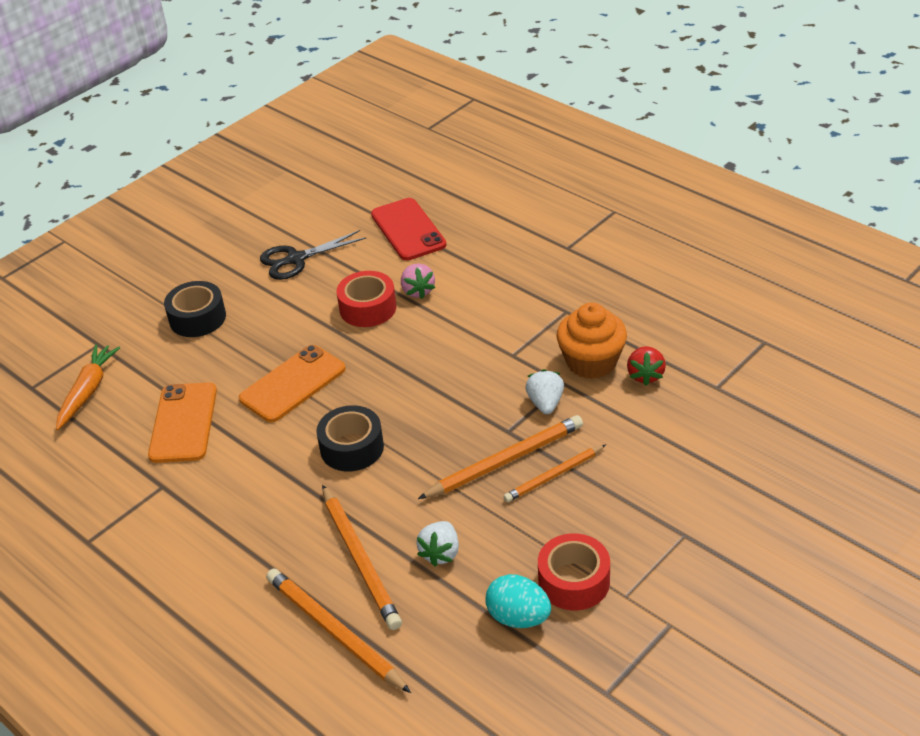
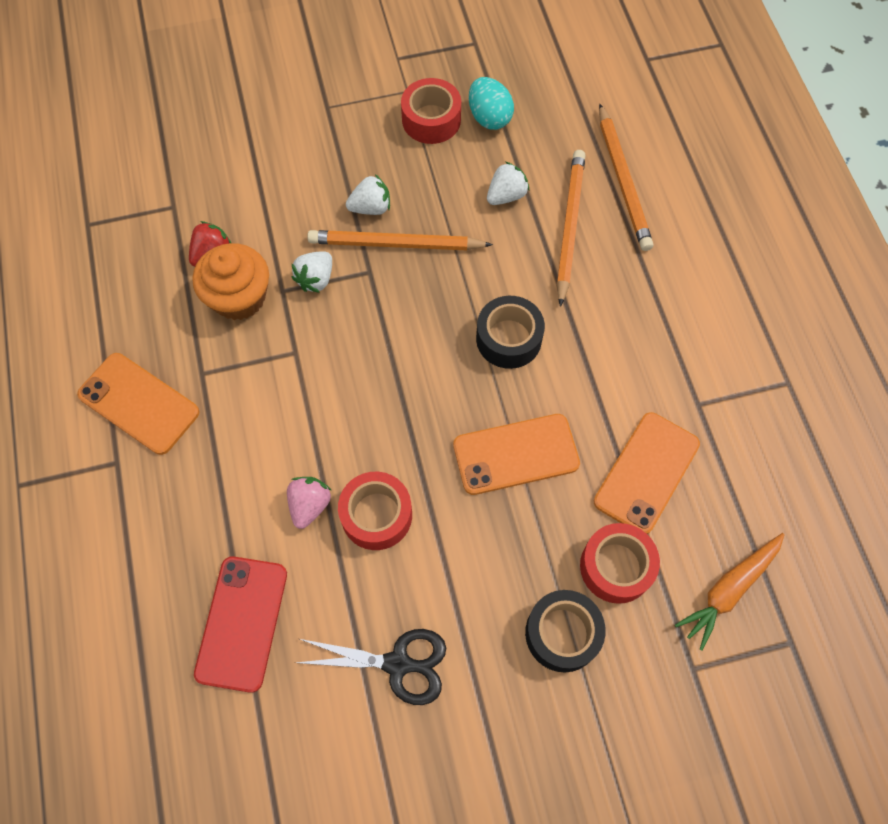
camera: 150 degrees left, 25 degrees up
(178, 364) = (616, 567): none -> red tape
(554, 475) = (371, 207): orange pencil -> white strawberry
(589, 277) = (139, 403): none -> orange phone

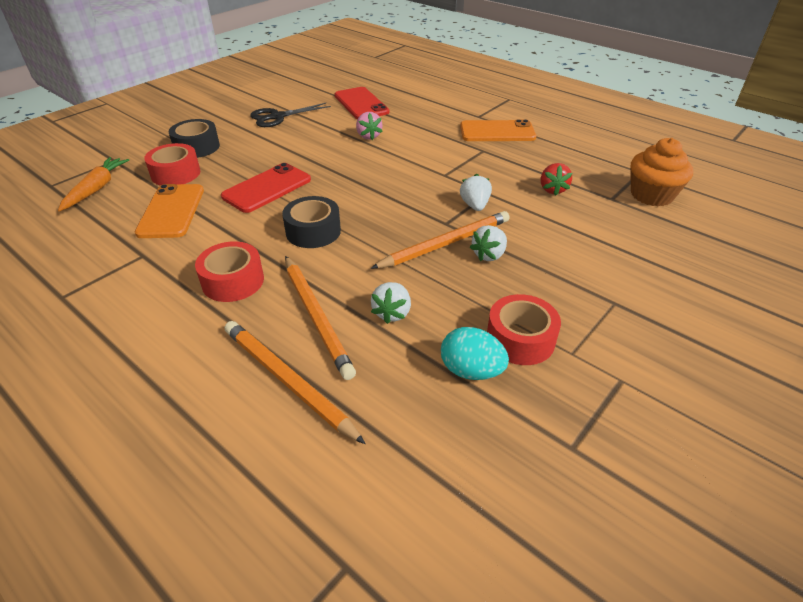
camera: 145 degrees right, 25 degrees down
(239, 297) = (508, 180): orange cupcake -> orange cupcake (651, 195)
(376, 515) = (330, 145): red tape -> red tape (233, 281)
(516, 454) = (267, 188): orange phone -> red phone

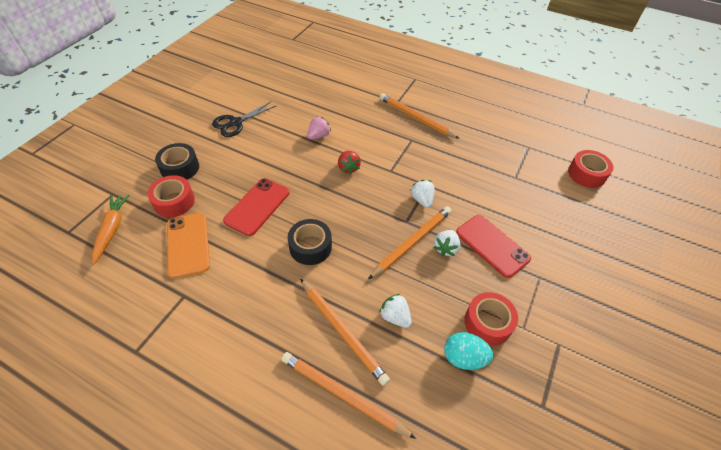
camera: 15 degrees left, 10 degrees up
(233, 281) = (267, 309): red tape -> red tape (586, 174)
(361, 104) = (300, 99): red phone -> red phone (492, 245)
(368, 136) = (318, 136): pink strawberry -> pink strawberry turned 105 degrees counterclockwise
(392, 313) = (395, 317): white strawberry -> white strawberry turned 135 degrees clockwise
(497, 132) = (416, 118): orange phone -> orange pencil
(552, 190) = (472, 175): red strawberry -> red strawberry (348, 168)
(651, 195) = (540, 170): orange cupcake -> none

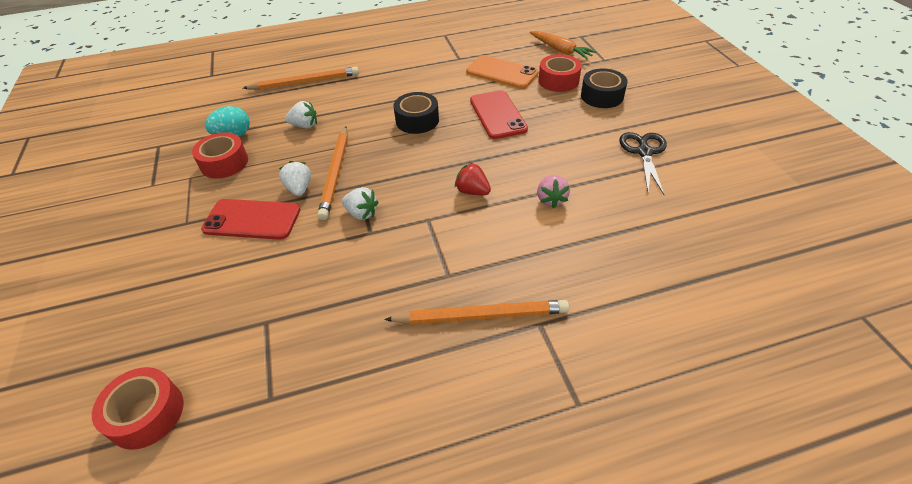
camera: 140 degrees right, 5 degrees down
(342, 331) = (335, 100): orange pencil -> none

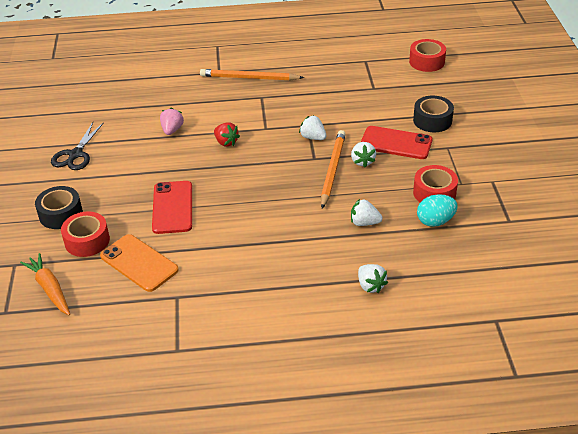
camera: 170 degrees left, 5 degrees down
(304, 82) = (370, 286): orange pencil -> white strawberry
(417, 120) = (251, 212): black tape -> black tape (432, 120)

